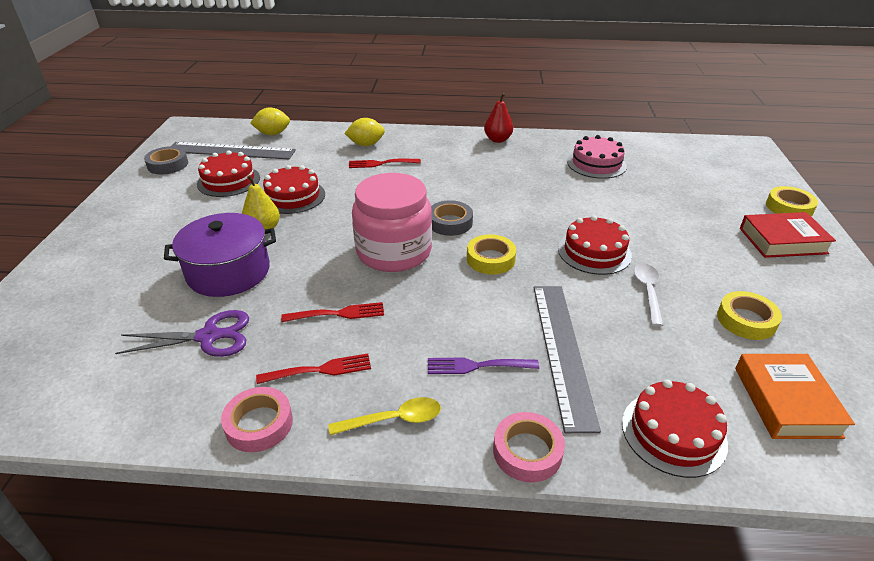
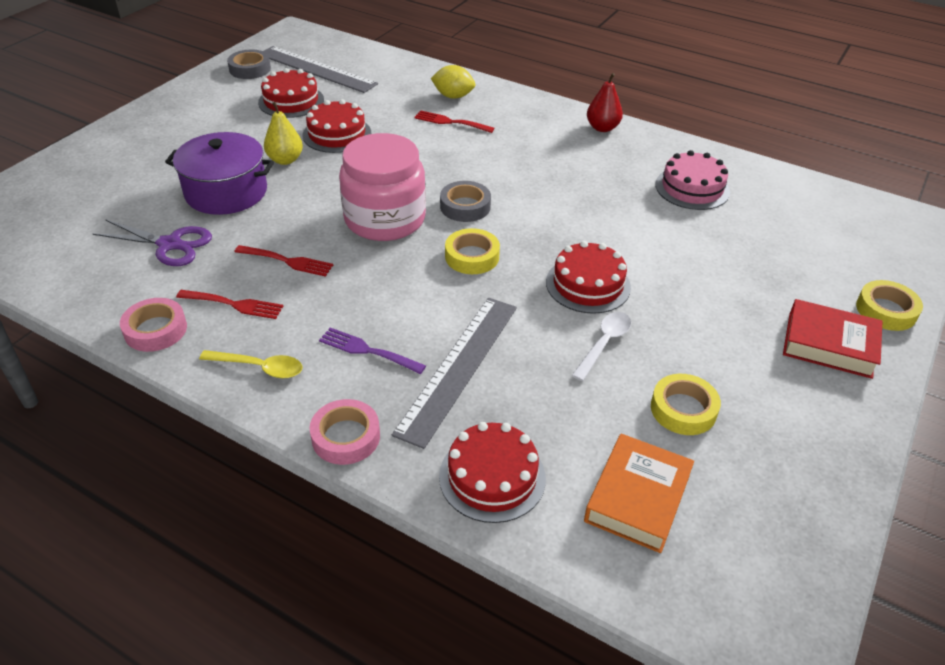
camera: 25 degrees right, 5 degrees up
(273, 134) = (370, 60): yellow lemon -> none

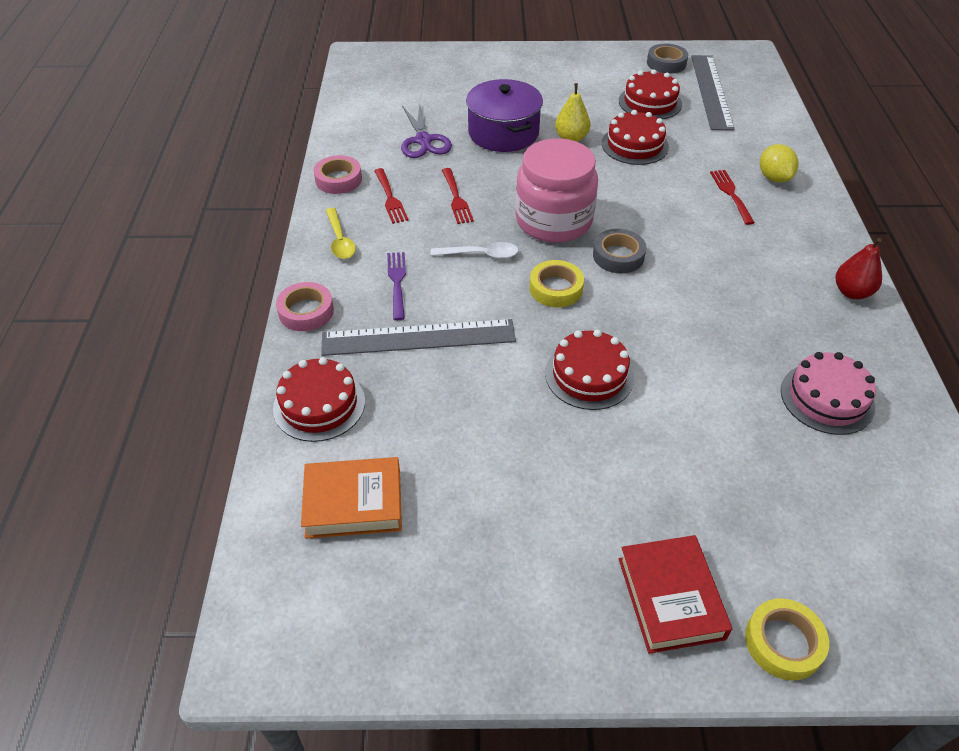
camera: 60 degrees right, 5 degrees up
(604, 344) = (519, 415): white spoon -> white spoon (480, 254)
(683, 409) = (479, 501): yellow tape -> none

